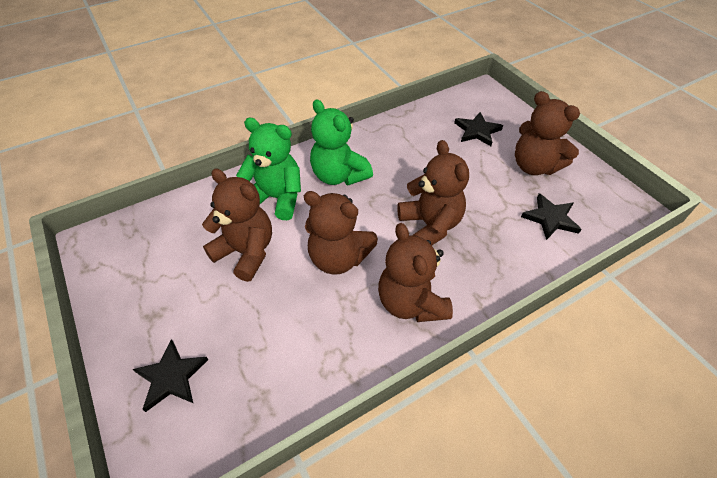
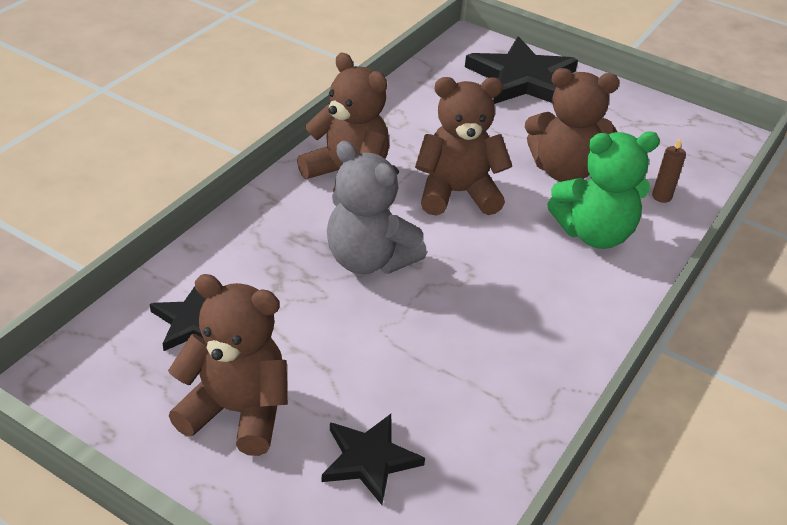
camera: 150 degrees right, 10 degrees down
(171, 377) = (522, 79): black star -> black star, size x1.70
(205, 209) = (661, 196): none -> brown candle
(339, 175) = (543, 289): green teddy bear -> none
(430, 225) = (369, 260): brown teddy bear -> grey teddy bear

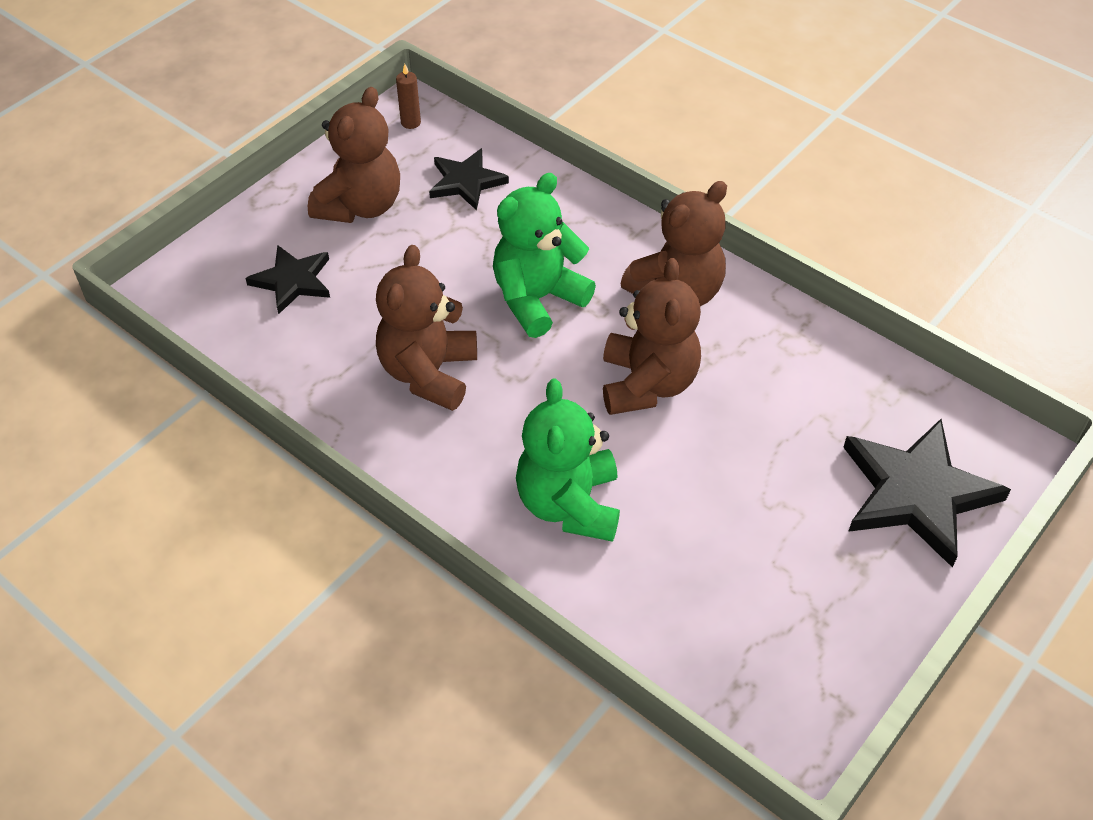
camera: 100 degrees right, 10 degrees up
(369, 260) = (537, 299): grey teddy bear -> green teddy bear
(563, 170) = (695, 499): brown teddy bear -> brown teddy bear (429, 373)
(661, 196) = (641, 599): brown candle -> brown candle (410, 122)

